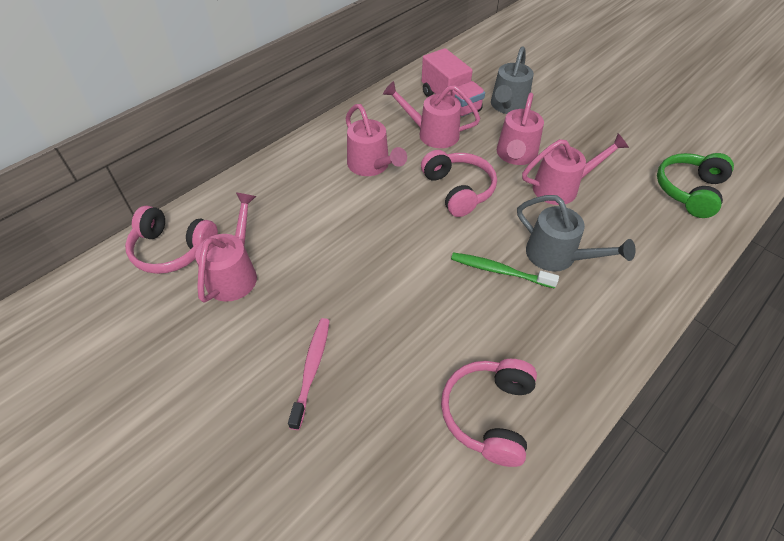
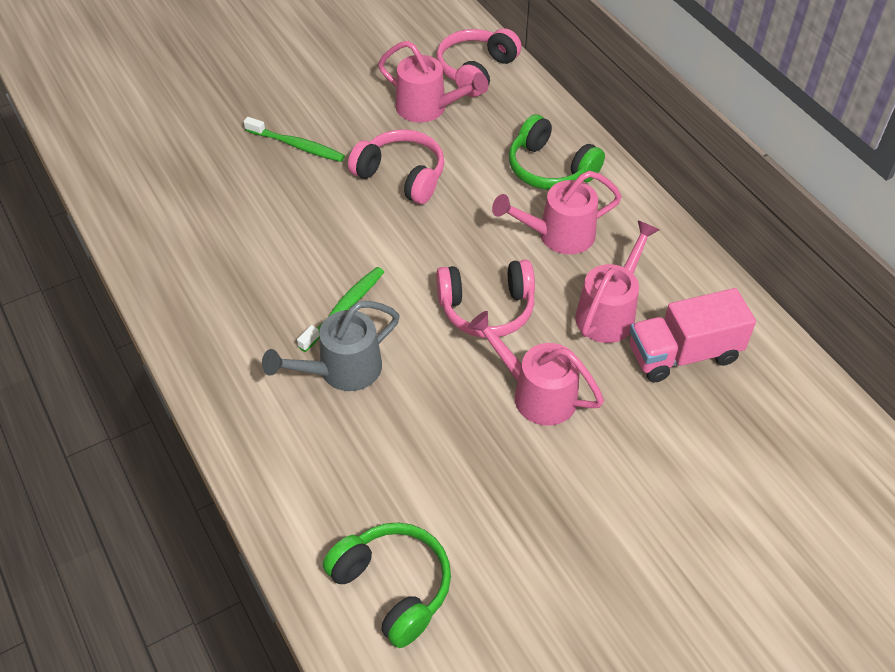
camera: 105 degrees right, 0 degrees up
(300, 180) = (550, 169): none -> green headphones
(311, 369) = (297, 145): pink toothbrush -> green toothbrush
(489, 414) = (193, 249): pink headphones -> pink headphones (401, 176)
(507, 106) = (657, 425): grey watering can -> none
(562, 187) = (454, 424): pink watering can -> none

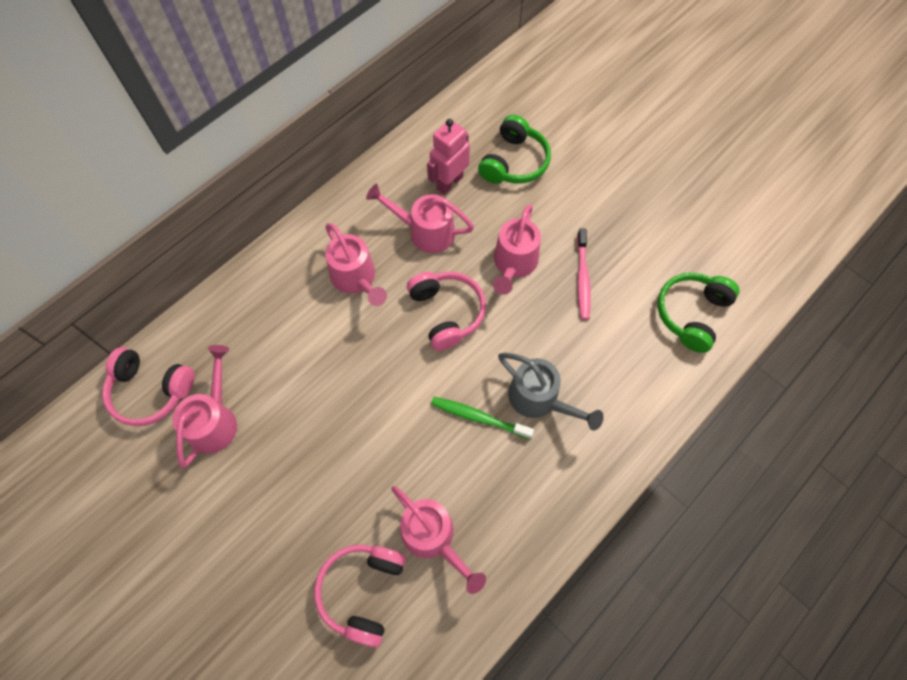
camera: 105 degrees left, 15 degrees up
(235, 243) = (433, 538): none -> pink watering can
(297, 145) = (291, 529): green toothbrush -> none
(401, 176) = (313, 418): pink headphones -> pink headphones (362, 591)
(491, 466) = (582, 278): none -> pink toothbrush
(550, 169) = (279, 299): green headphones -> green headphones (514, 162)
(683, 354) = (449, 183): pink truck -> pink robot

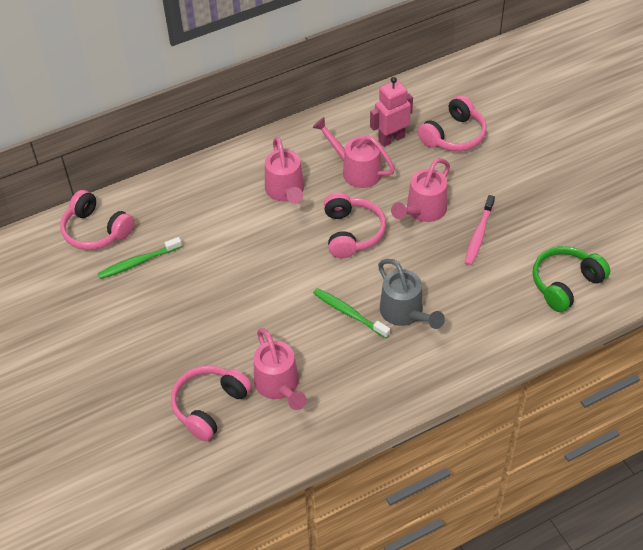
camera: 20 degrees right, 15 degrees down
(215, 420) = (138, 262): pink watering can -> green toothbrush
(514, 162) = (454, 135): green headphones -> pink headphones

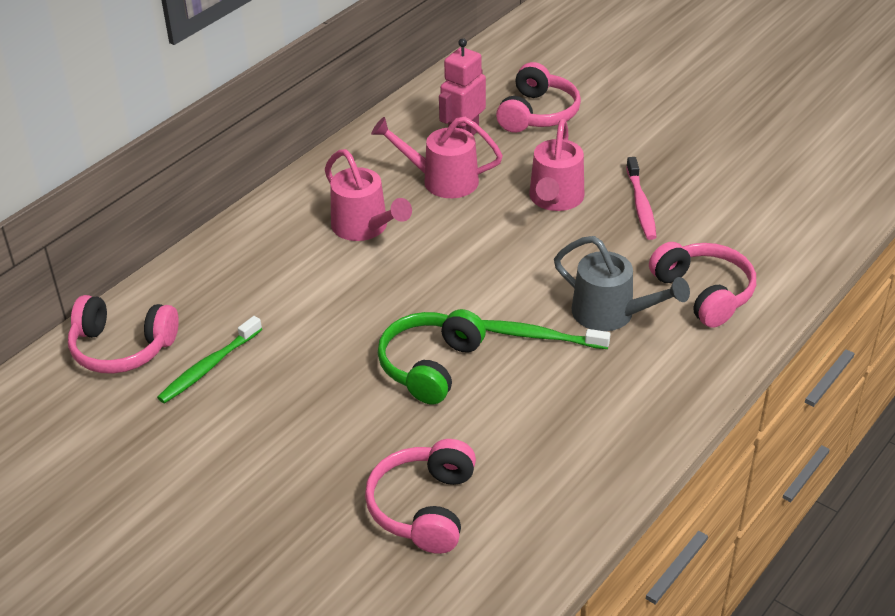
camera: 25 degrees left, 10 degrees down
(279, 386) = (505, 450): pink watering can -> none
(352, 233) = (482, 248): pink headphones -> pink headphones (704, 293)
(565, 284) = (778, 225): green headphones -> green headphones (430, 366)

